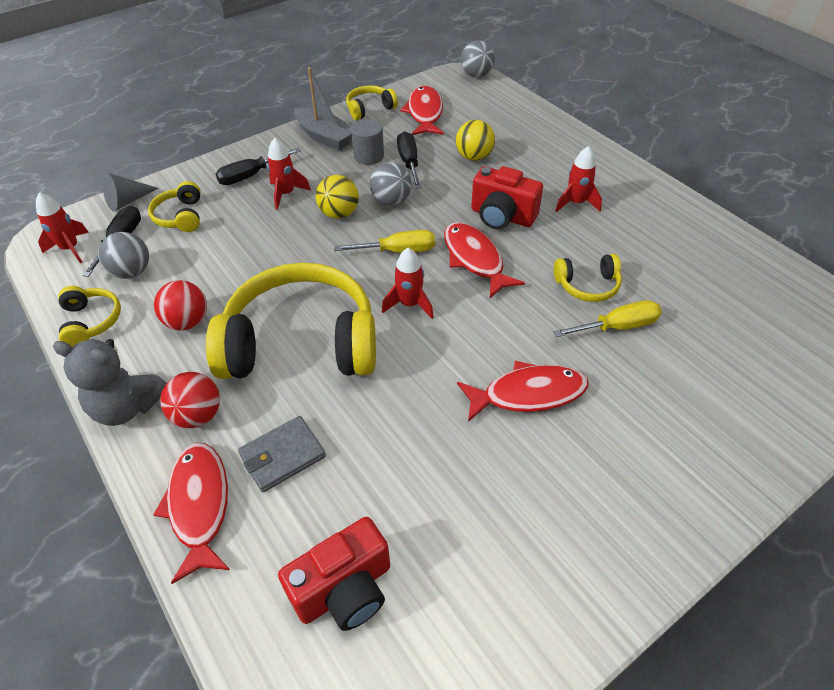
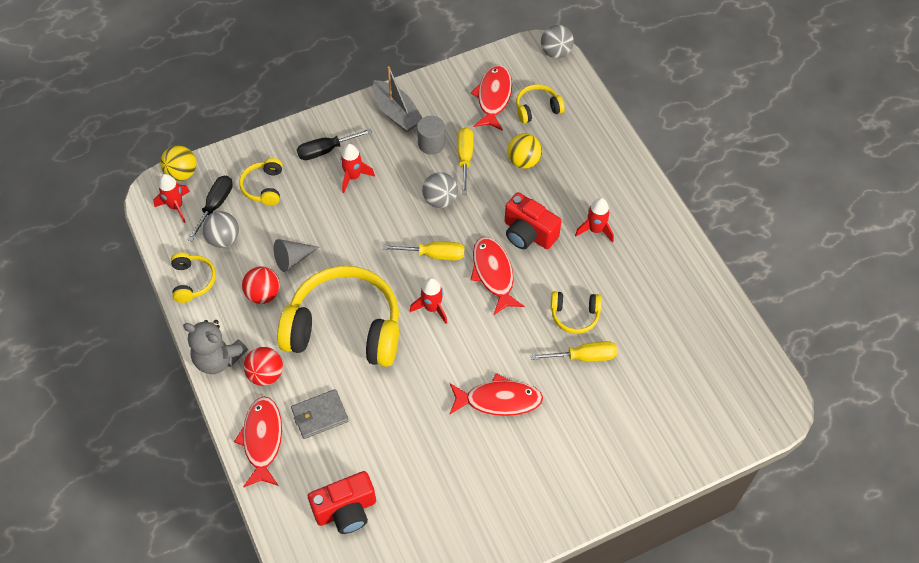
camera: 10 degrees right, 10 degrees up
(127, 201) = (221, 162): grey cone -> grey cone (293, 259)
(339, 214) = (394, 206): yellow ball -> yellow ball (182, 173)
(370, 109) = (444, 83): yellow headphones -> yellow headphones (537, 108)
(409, 162) = (465, 158): black screwdriver -> yellow screwdriver

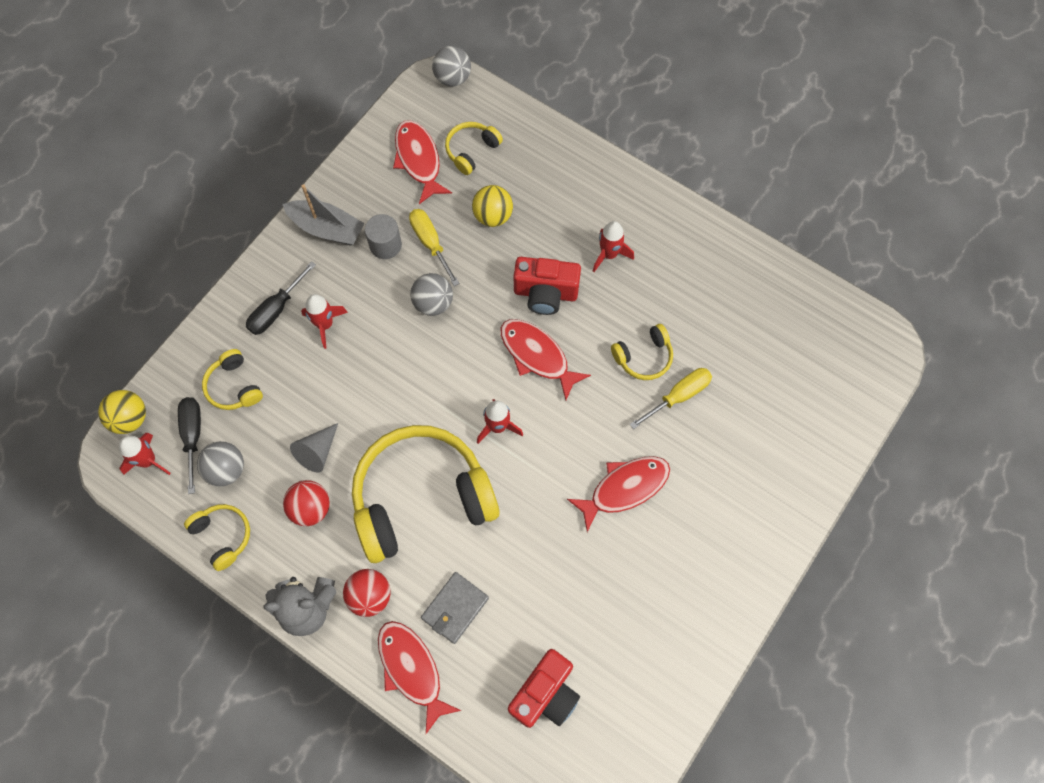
camera: 30 degrees left, 10 degrees up
(434, 254) = (464, 367): yellow screwdriver -> none

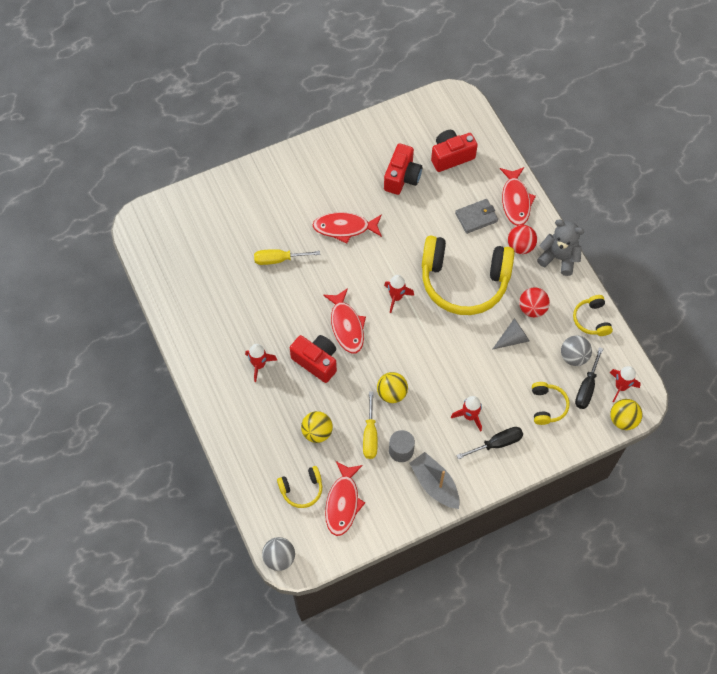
camera: 150 degrees left, 5 degrees down
(433, 303) = (392, 393): grey ball -> yellow ball
(595, 614) = (402, 177): none -> red camera
(643, 357) = (283, 291): yellow headphones -> none

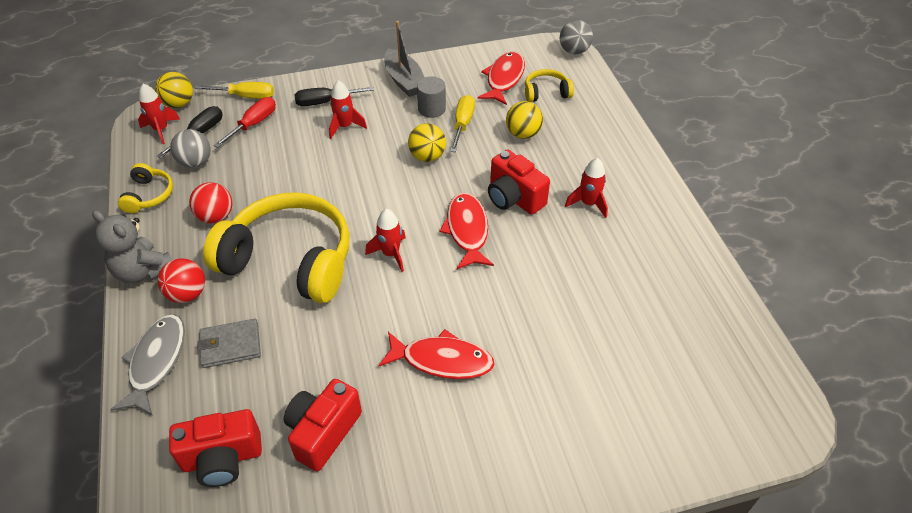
camera: 170 degrees left, 15 degrees down
(278, 259) = (553, 328): yellow screwdriver -> yellow screwdriver (246, 96)
(512, 338) = (258, 189): grey cone -> none
(515, 200) = (156, 362): red fish -> grey fish
(547, 406) = (253, 124): yellow headphones -> red screwdriver

